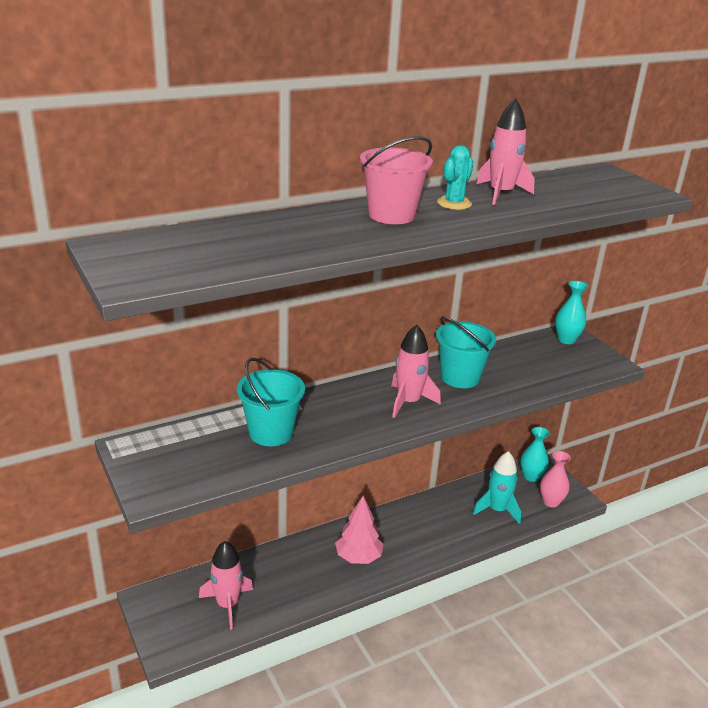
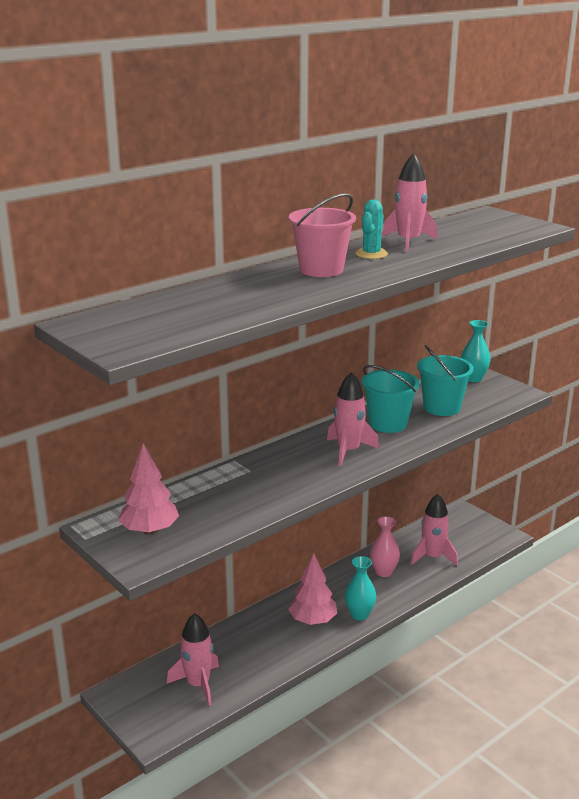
camera: 10 degrees left, 5 degrees down
(177, 459) = (149, 530): none -> pink tree
(271, 433) = (229, 495): turquoise bucket -> turquoise bucket (442, 407)
(497, 510) = (432, 557): turquoise rocket -> pink rocket
(531, 476) = (455, 522): turquoise vase -> turquoise vase (359, 614)
(550, 502) = (480, 542): pink vase -> pink vase (383, 572)

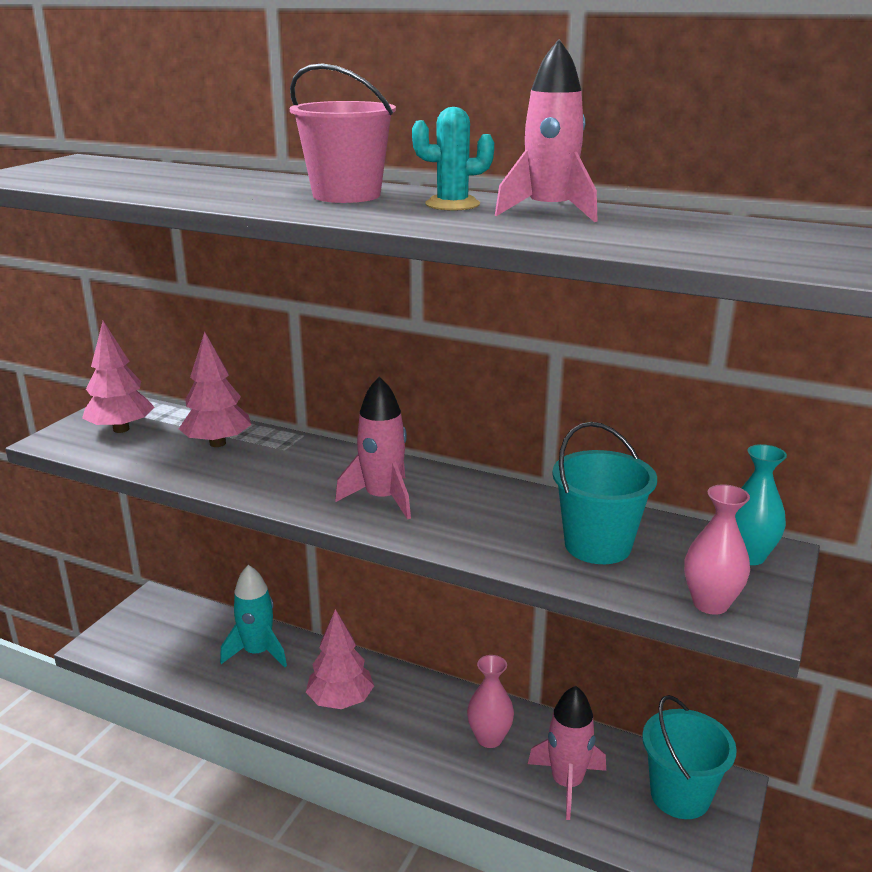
camera: 65 degrees right, 0 degrees up
(198, 684) = (185, 648): pink rocket -> none
(217, 493) = (217, 443): none -> pink tree
(232, 647) = (257, 652): none -> turquoise rocket
(359, 614) = (376, 741): turquoise vase -> none
(388, 423) = (493, 511): turquoise bucket -> turquoise bucket (680, 795)
(506, 398) = (710, 604): none -> pink vase

